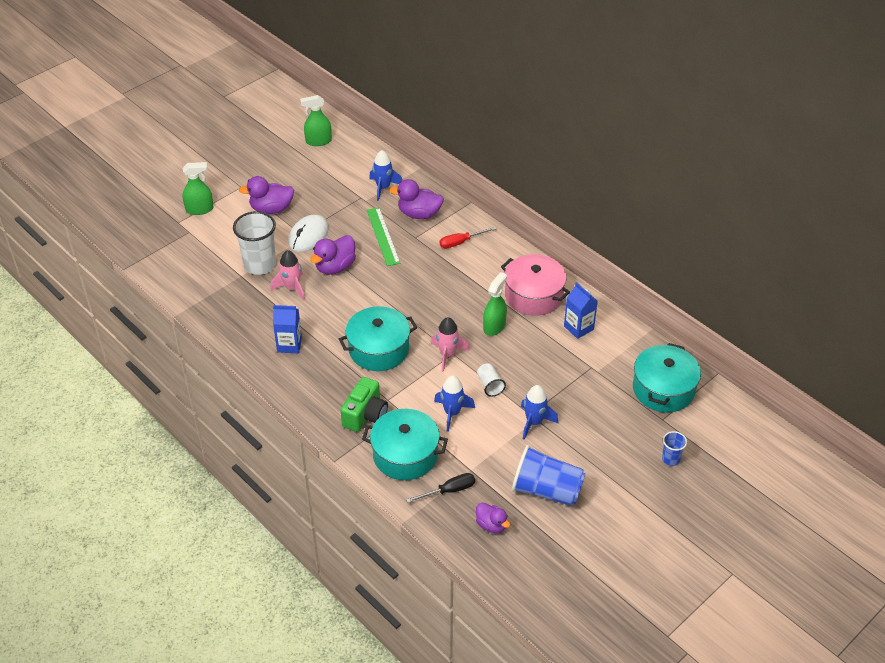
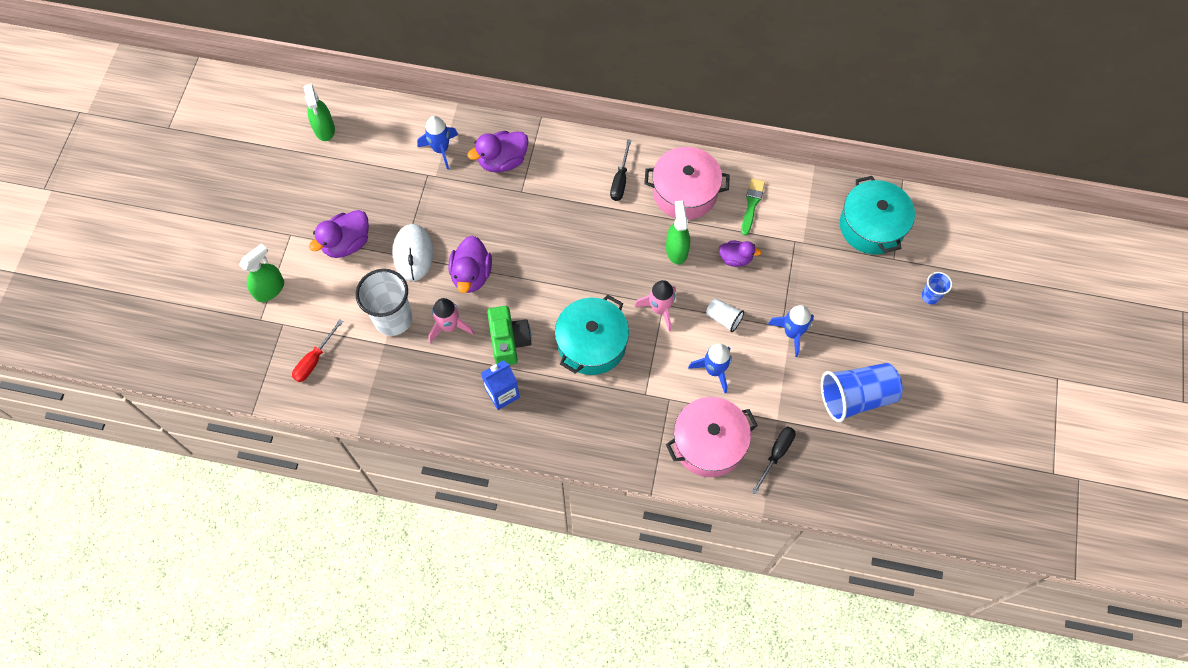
camera: 35 degrees left, 20 degrees up
(318, 141) = (324, 129): green spray bottle -> green spray bottle turned 60 degrees counterclockwise
(365, 415) = (638, 424): green camera -> green camera (509, 341)
(382, 236) = (488, 209): green ruler -> none
(405, 455) = (709, 443): turquoise pot -> pink pot
(461, 242) = (570, 171): red screwdriver -> red screwdriver (314, 360)
(491, 525) = (838, 465): purple duck -> purple duck (735, 258)
(492, 265) = (620, 180): none -> black screwdriver
(578, 328) = (751, 204): blue carton -> green brush

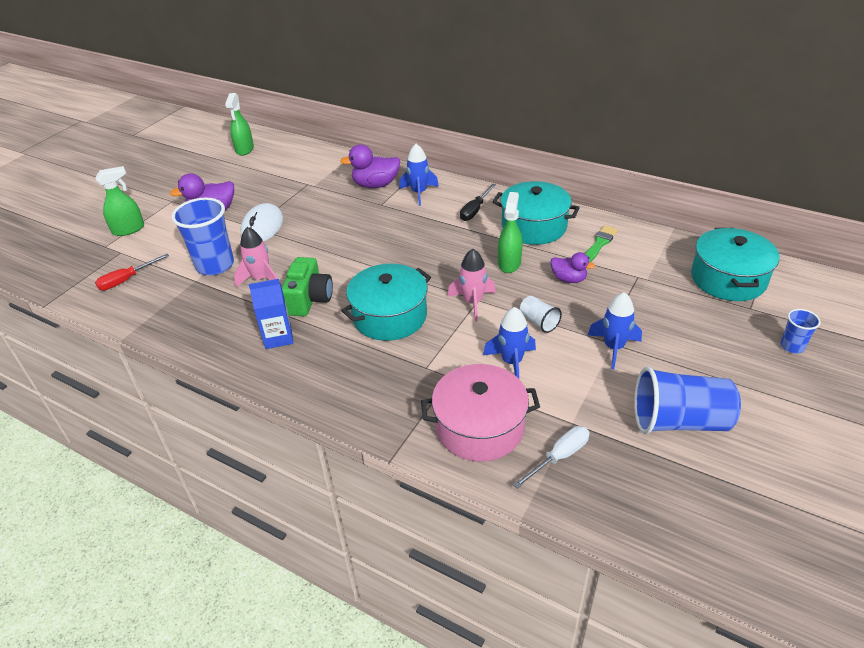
camera: 20 degrees right, 25 degrees down
(393, 319) = (215, 265): white cup -> blue cup
(441, 149) = (328, 172): blue rocket -> blue rocket (419, 193)
(471, 275) = (304, 248): purple duck -> none
(685, 192) = (534, 226): pink pot -> turquoise pot
(776, 454) = (559, 457): black screwdriver -> white screwdriver

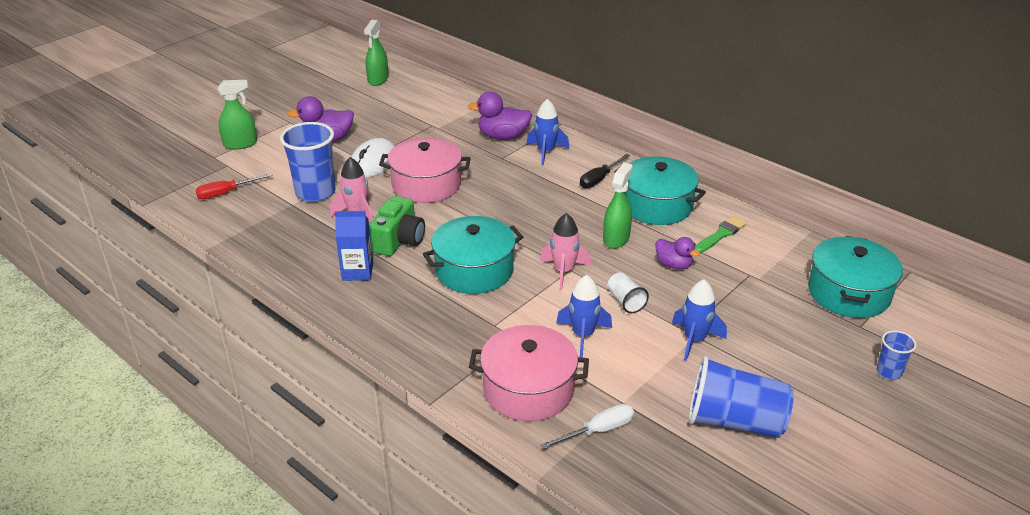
camera: 10 degrees right, 5 degrees down
(319, 241) = (426, 185): none -> pink pot

